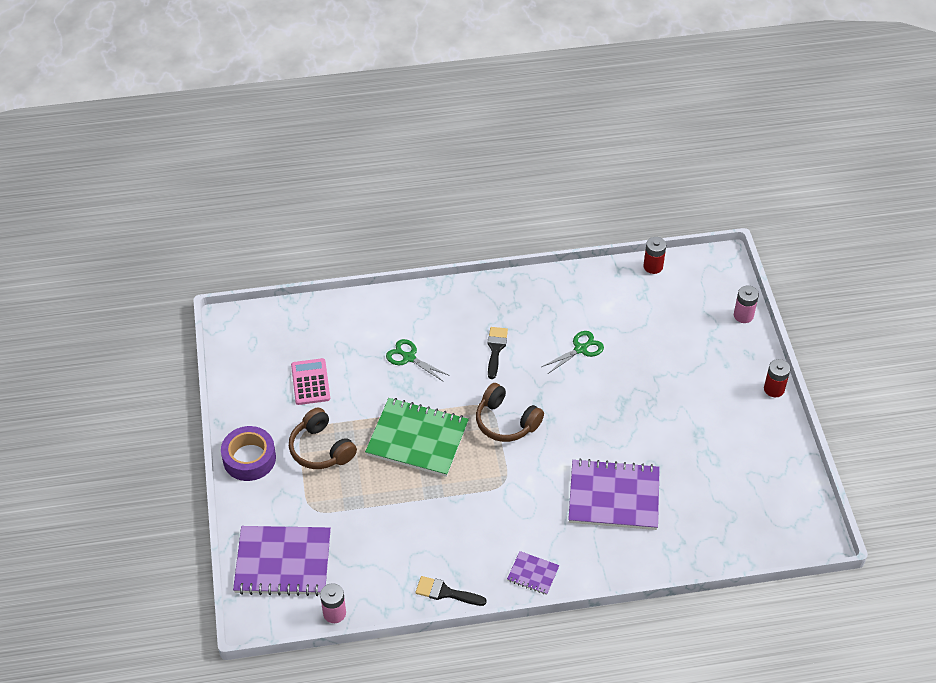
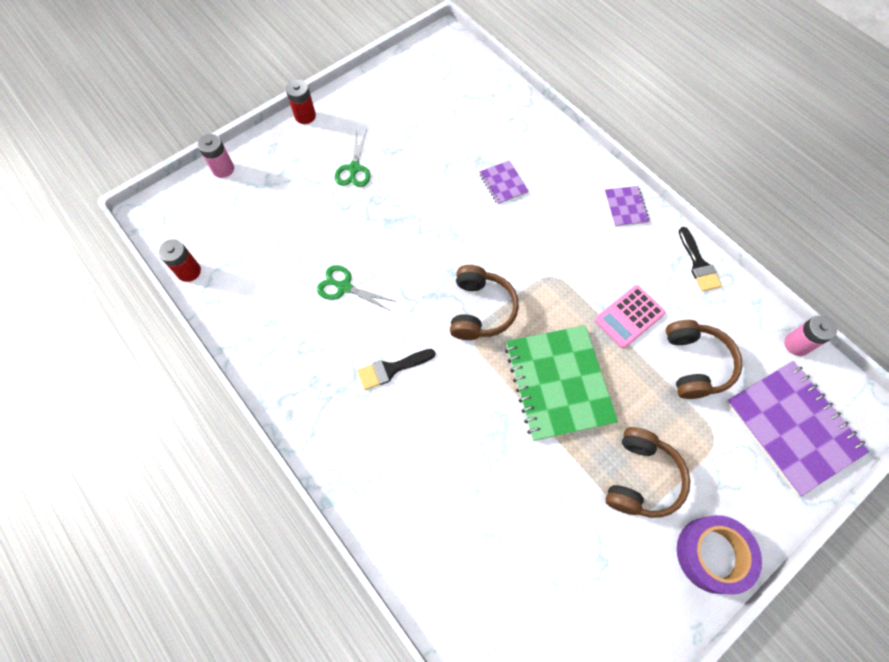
camera: 120 degrees left, 15 degrees up
(310, 382) = (564, 554): pink calculator -> pink calculator (629, 317)
(370, 533) = (695, 364): none -> brown headphones
(409, 357) = (458, 457): green scissors -> green scissors (354, 168)
(614, 496) = (503, 183): purple notebook -> purple notebook, size x0.47

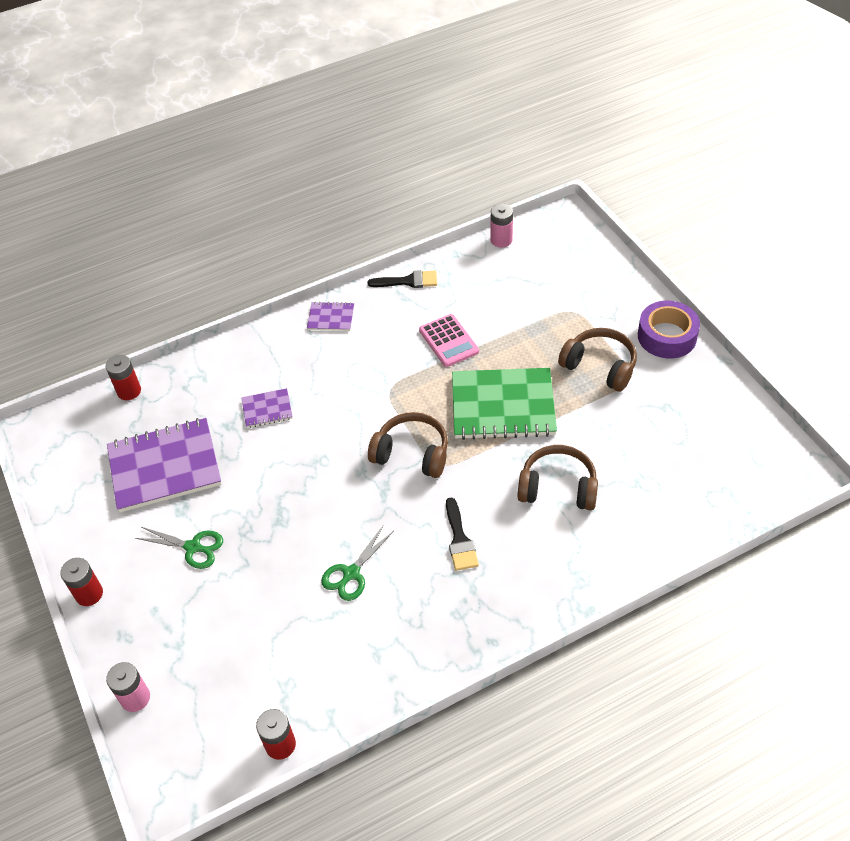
camera: 75 degrees left, 15 degrees down
(497, 83) = (129, 391): none -> red battery
(695, 364) = (504, 307): brown headphones -> brown headphones (558, 488)
(792, 427) = (571, 262): purple notebook -> purple notebook (165, 467)

